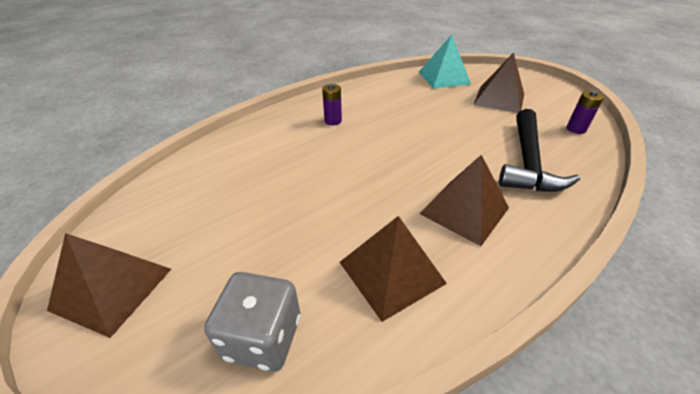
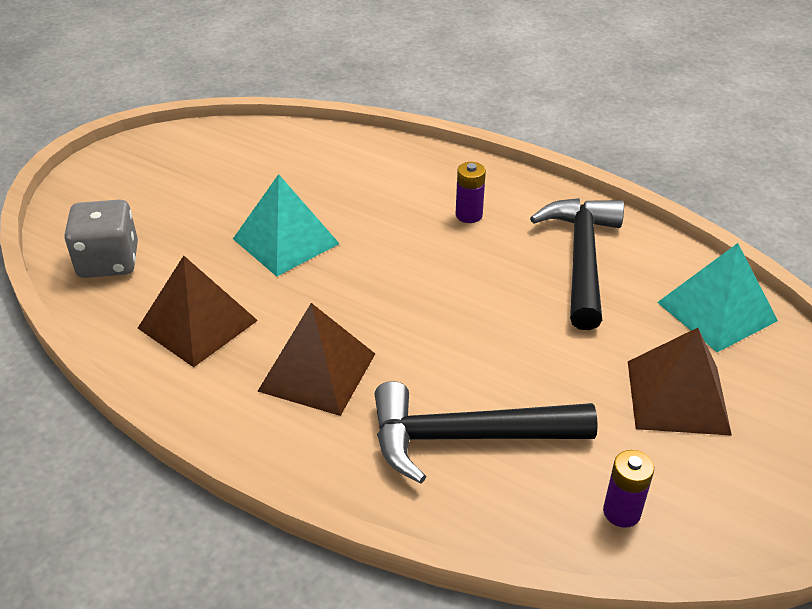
camera: 70 degrees right, 0 degrees up
(112, 288) = (138, 166): brown pyramid -> none
(310, 201) = (286, 241): none -> turquoise pyramid
(392, 98) = (582, 259): none -> black hammer

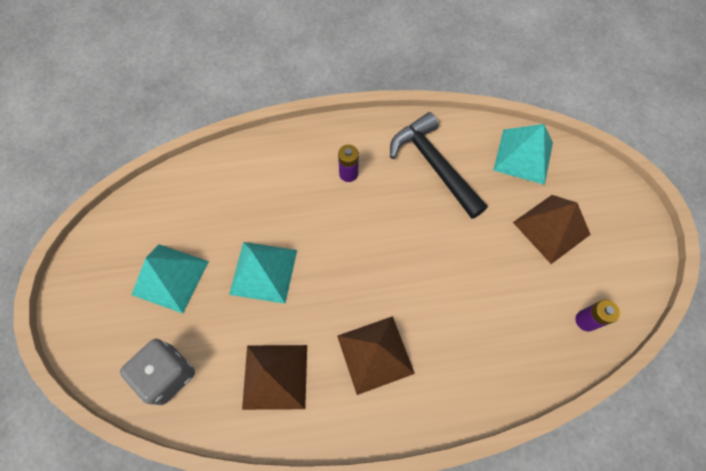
camera: 40 degrees left, 25 degrees up
(197, 197) = (170, 278): none -> turquoise pyramid
(467, 437) = (485, 334): black hammer -> none

